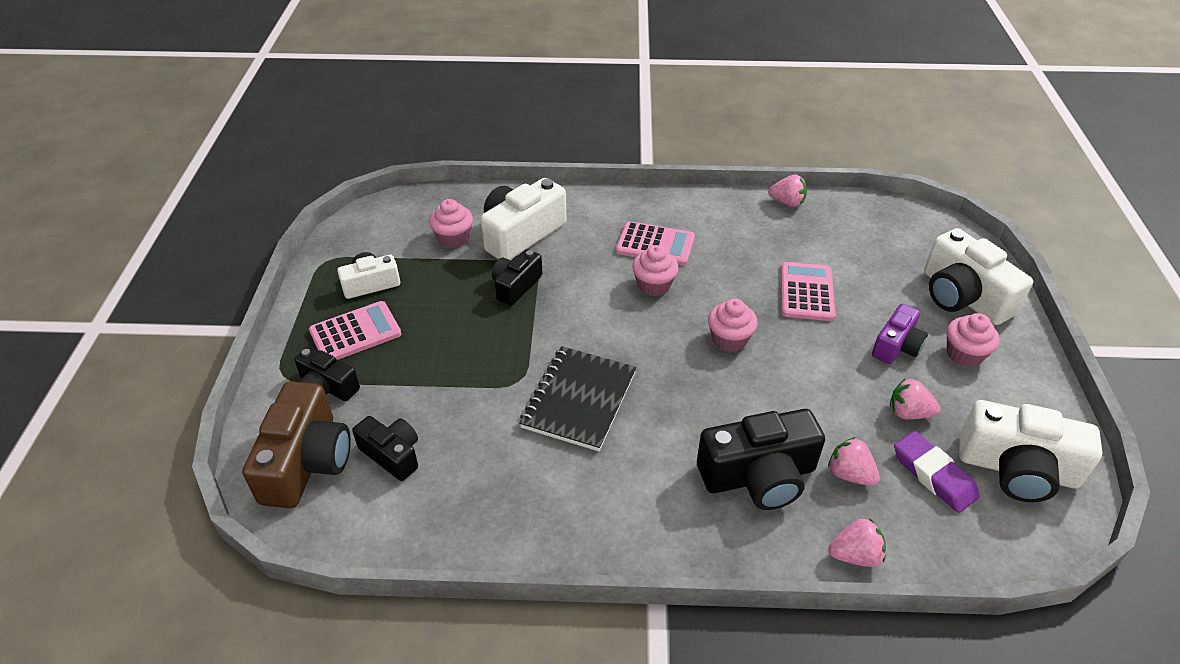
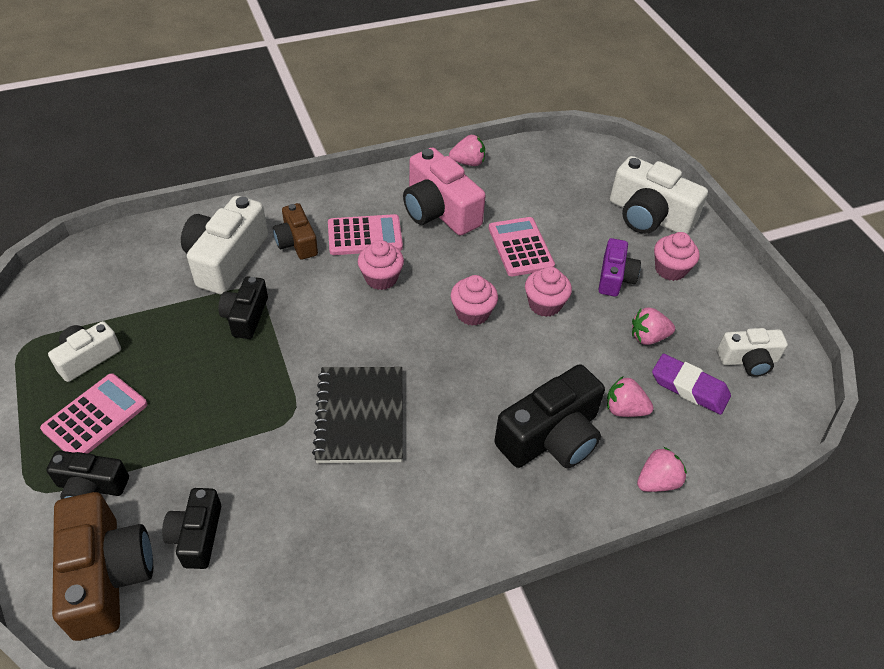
camera: 25 degrees left, 5 degrees up
(392, 455) = (197, 535): black camera -> black camera turned 105 degrees counterclockwise
(453, 238) = (156, 282): pink cupcake -> pink cupcake (544, 304)
(589, 235) = (297, 242): none -> brown camera
(738, 239) = (439, 210): none -> pink camera
(1017, 469) = (748, 360): white camera -> white camera, size x0.59

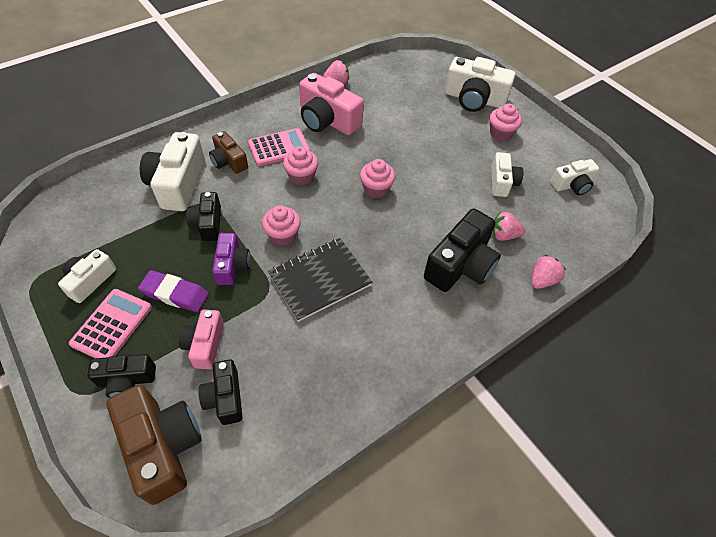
camera: 15 degrees left, 5 degrees up
(194, 465) = (205, 344): none -> pink camera
(360, 416) = (320, 280): black notebook -> black notebook turned 75 degrees clockwise
(520, 247) = (394, 136): pink calculator -> none
(544, 304) = (424, 173): pink cupcake -> pink cupcake (283, 235)
(615, 277) = (466, 145): purple camera -> purple camera (232, 265)
(648, 337) = (502, 182): pink strawberry -> white camera
(689, 387) = (540, 211): purple eraser -> purple eraser (175, 294)

